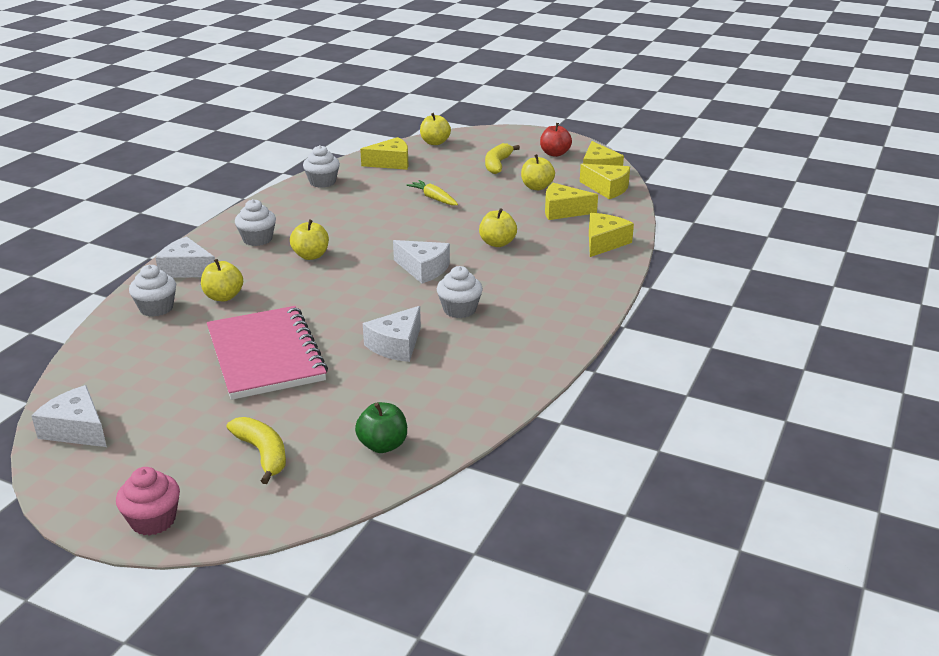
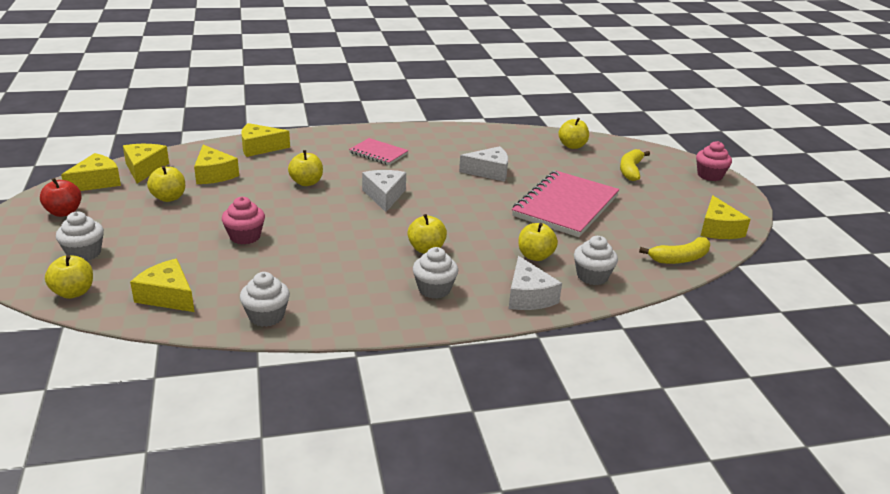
camera: 130 degrees left, 0 degrees up
(76, 429) = (718, 229): white cheese -> yellow cheese
(383, 445) = (572, 146): green apple -> yellow apple
(434, 198) = (245, 236): yellow carrot -> pink cupcake
(459, 310) = (421, 167): white cupcake -> white cupcake (84, 253)
(497, 164) = (121, 233): yellow banana -> yellow banana (680, 258)
(521, 298) = (378, 153): none -> pink notebook

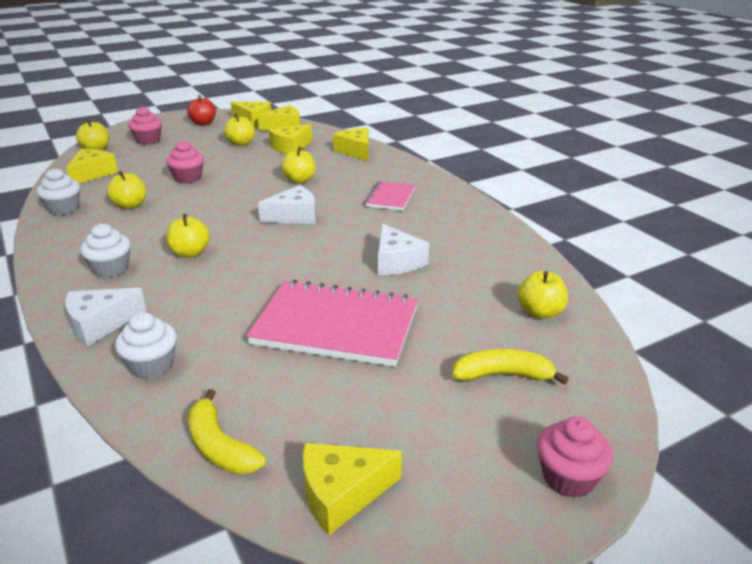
camera: 75 degrees right, 0 degrees up
(84, 253) = (148, 140): white cupcake -> pink cupcake
(535, 256) = (192, 318): yellow apple -> yellow apple (130, 205)

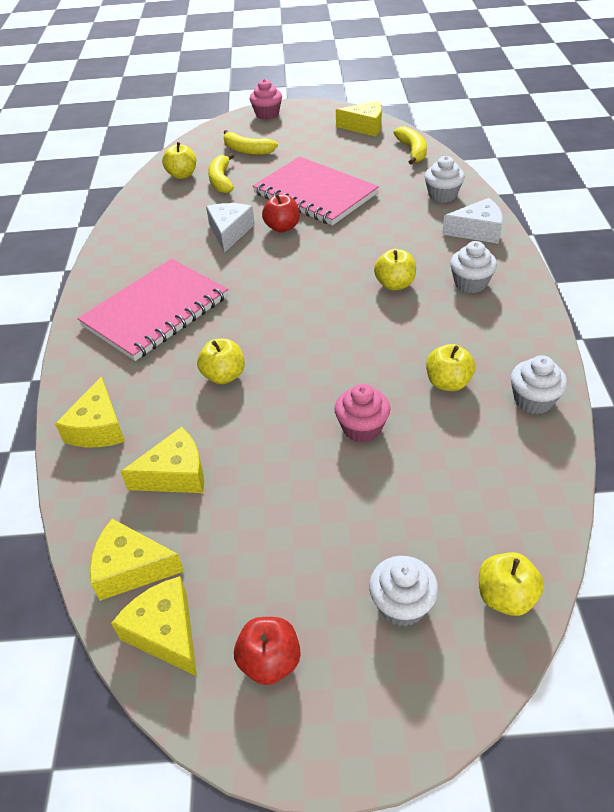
camera: 150 degrees left, 15 degrees up
(92, 174) = (504, 491): yellow cheese -> none
(148, 140) = (402, 604): pink cupcake -> white cupcake
(241, 143) = (242, 521): yellow apple -> none
(294, 216) = (273, 310): white cheese -> none
(343, 278) = (282, 227): none -> red apple
(390, 197) = (156, 311): pink notebook -> pink notebook, size x1.92
(479, 316) = (221, 180): none -> yellow banana

